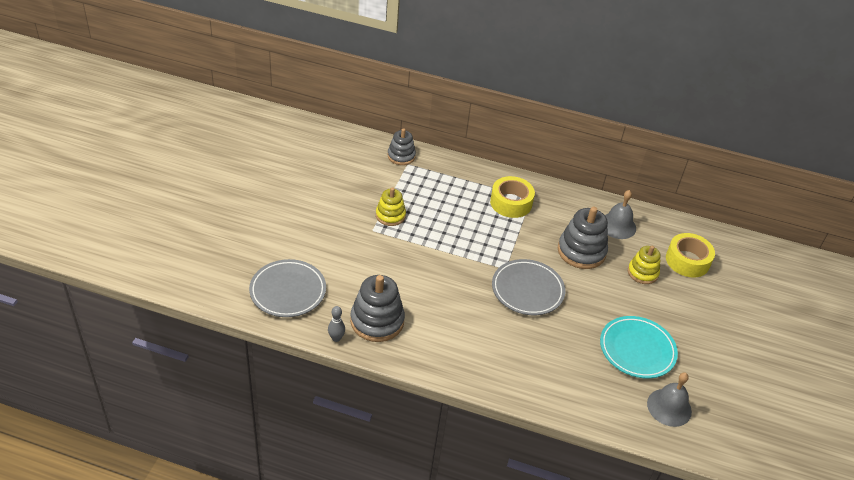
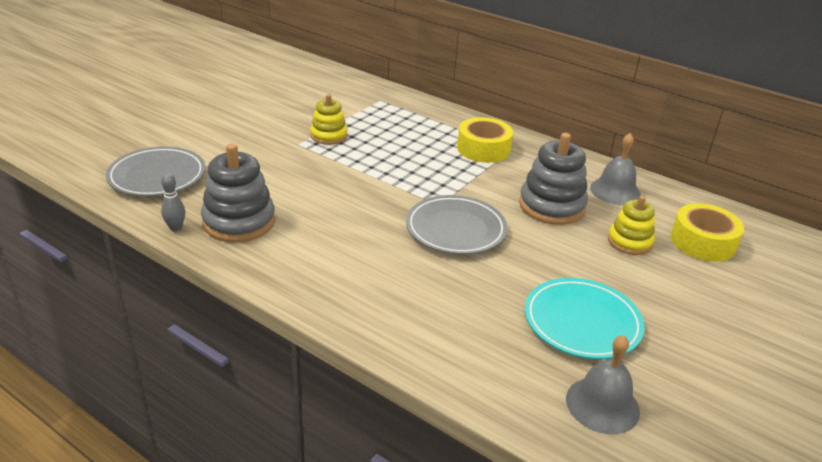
camera: 20 degrees right, 10 degrees down
(401, 156) = (377, 93): grey stacking toy -> none

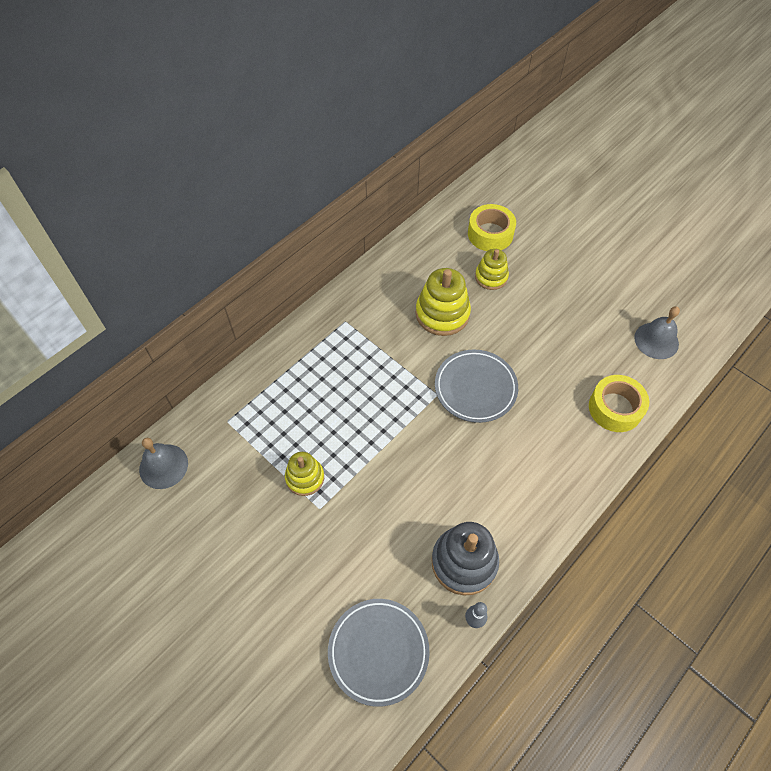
camera: 80 degrees left, 25 degrees up
(483, 149) = (344, 344): yellow tape -> yellow tape (615, 408)
(551, 206) = (442, 314): grey stacking toy -> yellow stacking toy
(582, 323) = (583, 331): turquoise plate -> none
(615, 191) = (420, 265): grey bell -> grey bell (163, 466)

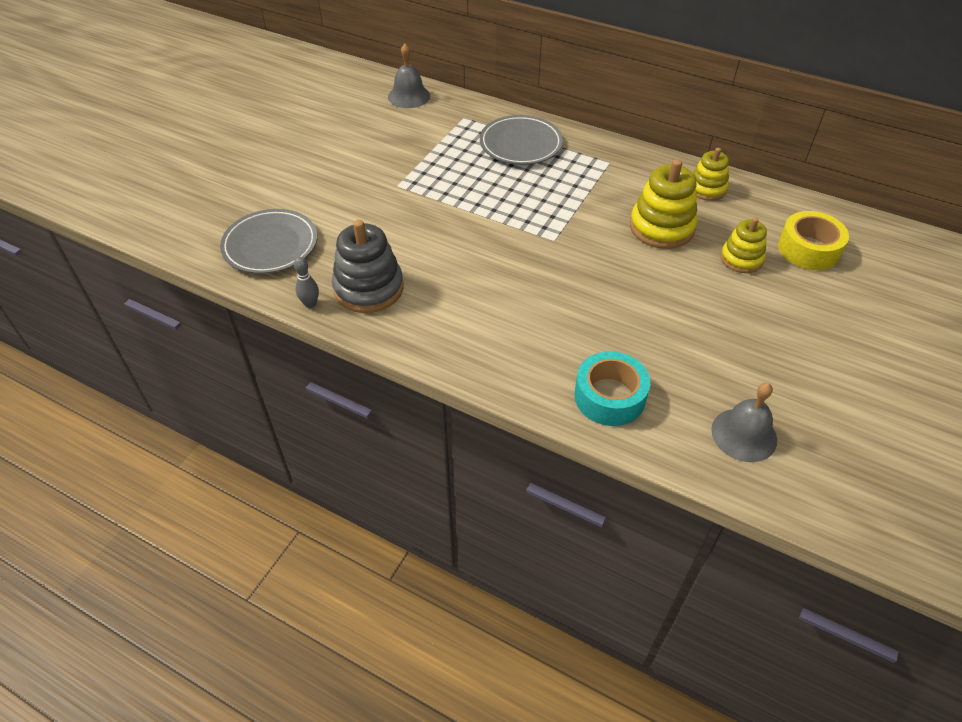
camera: 75 degrees right, 10 degrees down
(305, 478) = (425, 171): yellow stacking toy -> yellow stacking toy (707, 188)
(475, 388) = (576, 268): grey plate -> grey plate (520, 144)
(615, 408) = (609, 397): yellow tape -> turquoise tape

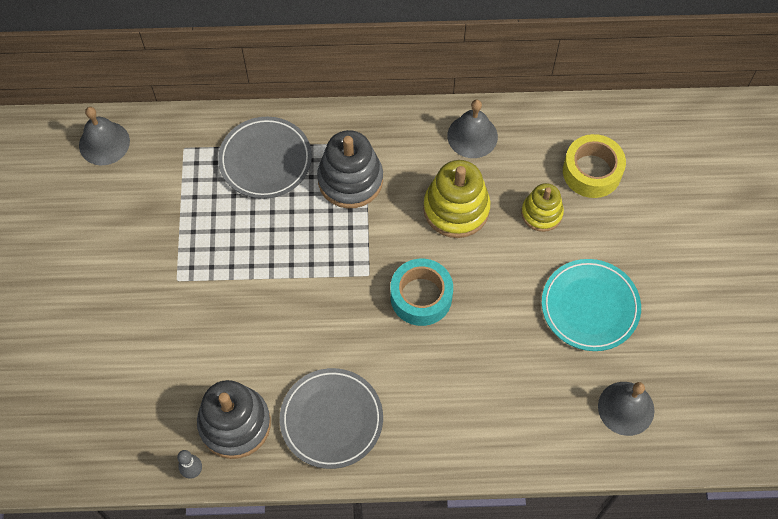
camera: 30 degrees left, 15 degrees up
(270, 245) = (104, 423): grey plate -> grey plate (331, 420)
(581, 178) = (350, 180): none -> grey stacking toy
(609, 397) = (508, 428): turquoise tape -> turquoise tape (421, 297)
(707, 188) = (472, 136): yellow stacking toy -> grey bell
(750, 341) = (590, 307): none -> turquoise plate

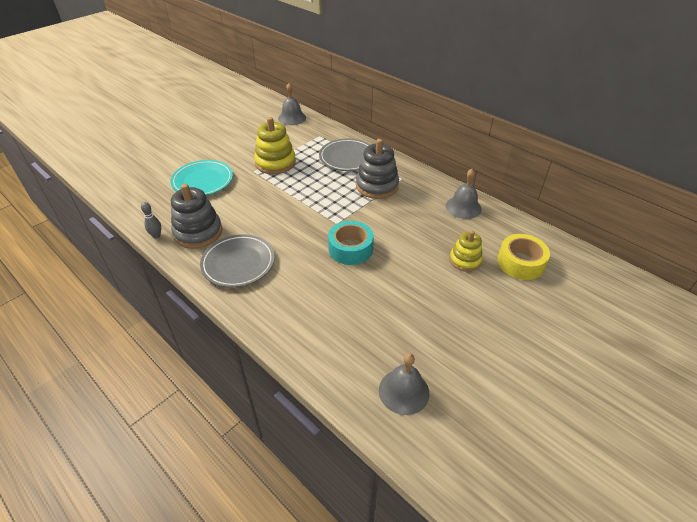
camera: 45 degrees right, 20 degrees down
(456, 209) = (417, 228): yellow stacking toy -> yellow stacking toy (275, 163)
(590, 307) = (443, 321): turquoise plate -> turquoise plate (203, 181)

